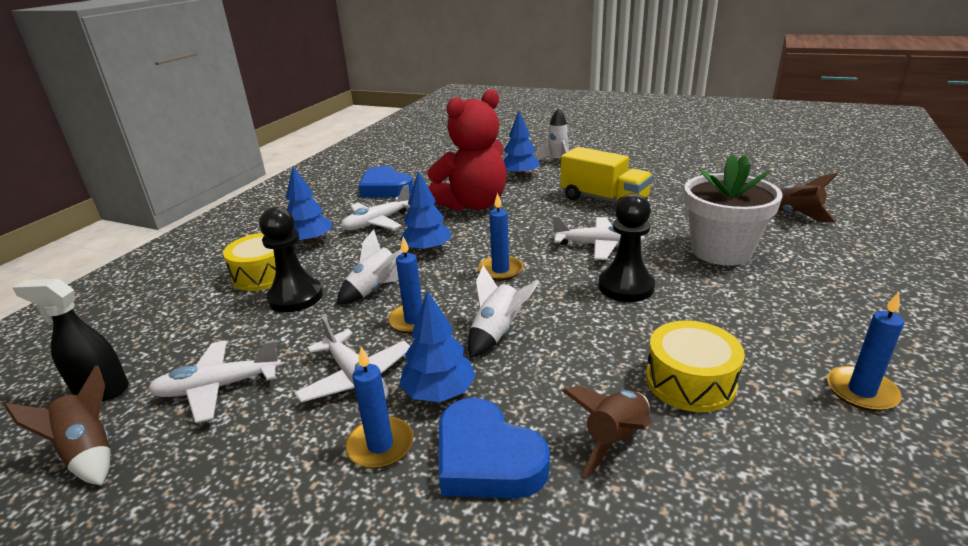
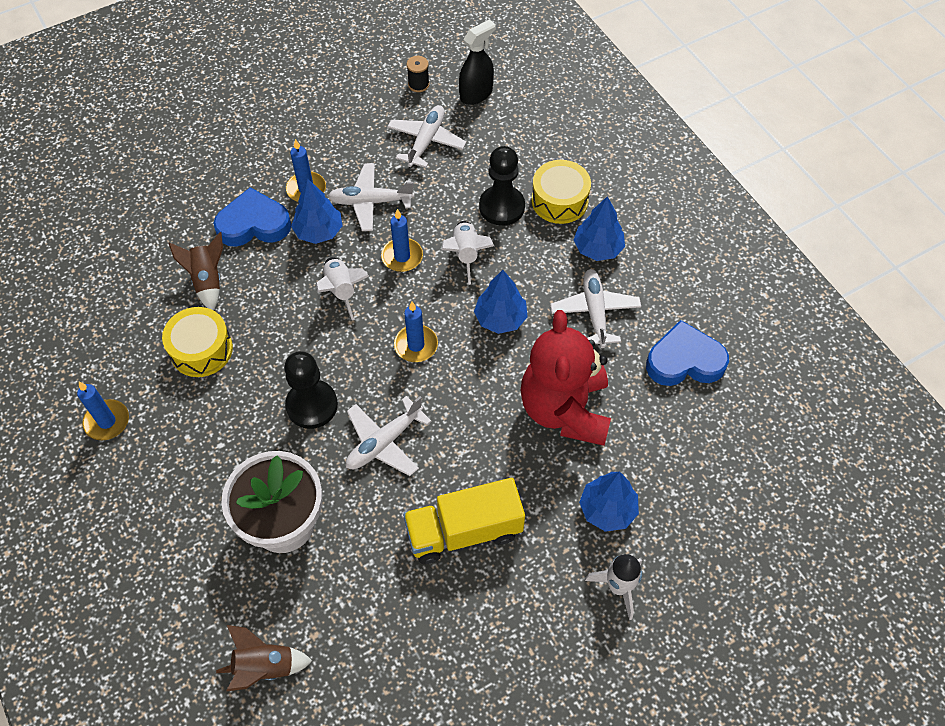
camera: 125 degrees right, 30 degrees up
(88, 453) = (418, 84): brown rocket -> black spool

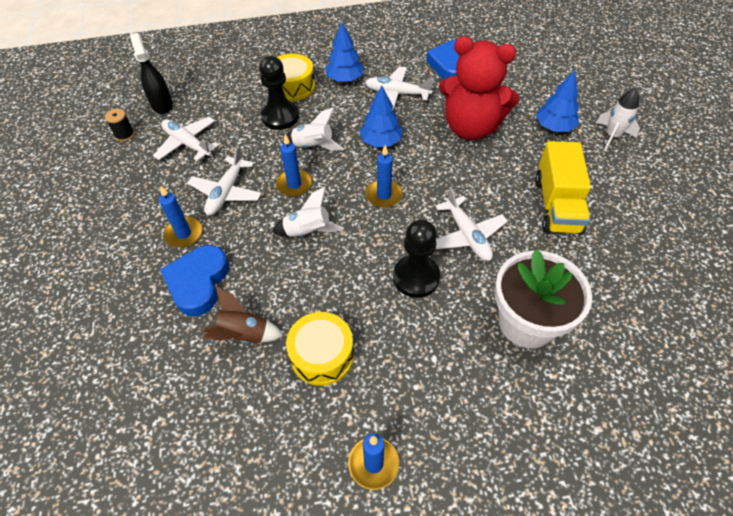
camera: 70 degrees left, 5 degrees down
(265, 667) = (661, 364): brown rocket -> none
(319, 231) = (236, 234): blue tree -> none

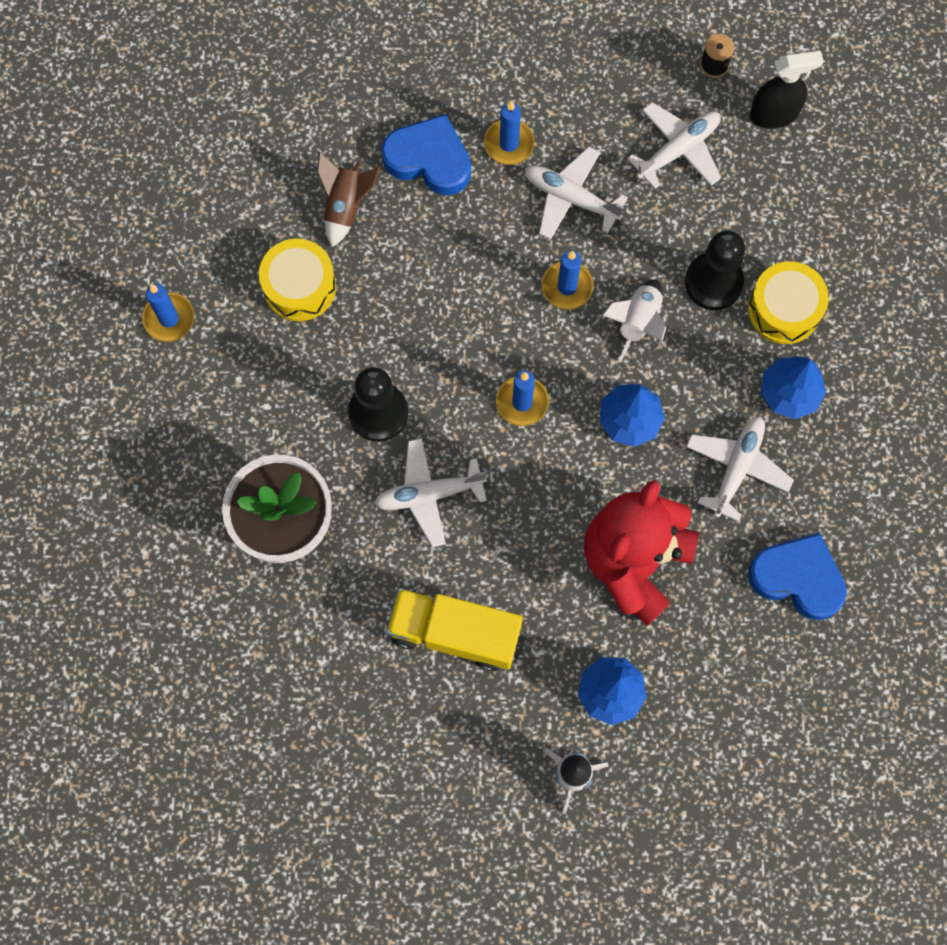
camera: 100 degrees right, 20 degrees up
(308, 232) = (479, 294): white rocket -> none

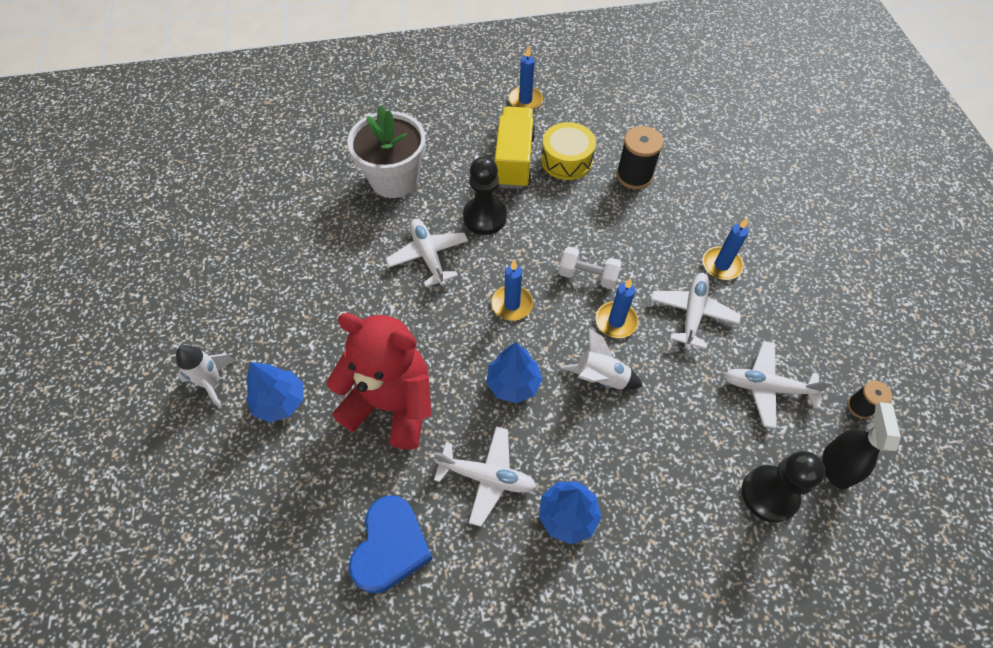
camera: 80 degrees right, 15 degrees down
(345, 206) = (634, 175): brown rocket -> black spool
(429, 159) = (688, 217): blue heart -> none
(455, 633) = (324, 287): yellow truck -> yellow truck (514, 161)
(496, 303) = (588, 276): none -> white dumbbell
(678, 149) = (767, 388): white plane -> white plane turned 150 degrees clockwise
(713, 282) = (654, 433): black pawn -> black pawn (769, 494)
(774, 114) = (837, 465): black spray bottle -> black spray bottle turned 150 degrees counterclockwise
(784, 309) = (648, 500): yellow drum -> none

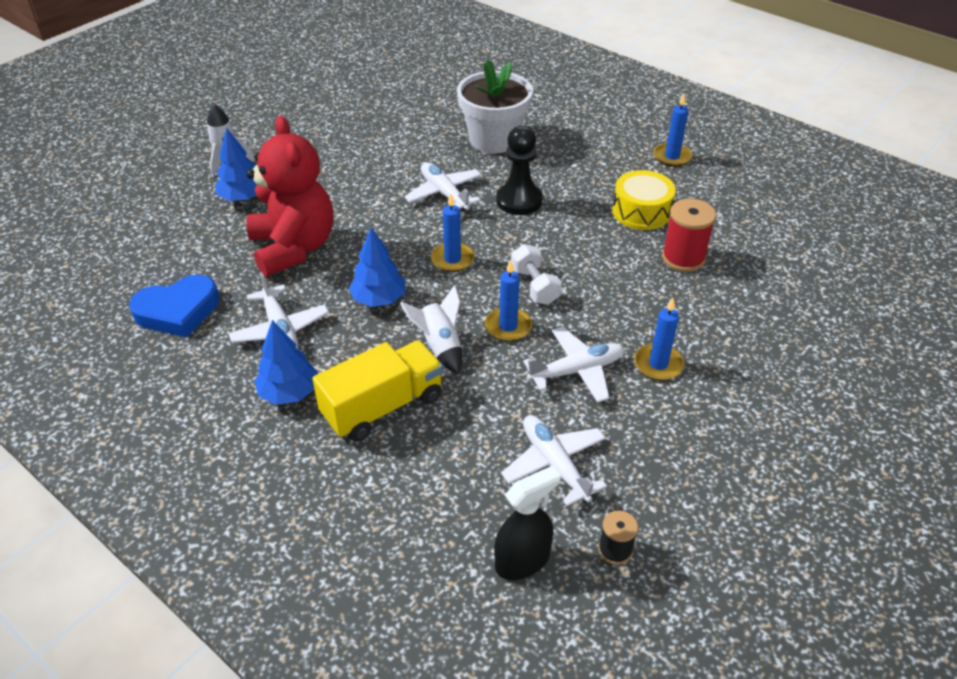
camera: 50 degrees right, 15 degrees down
(428, 256) = (444, 194): white plane -> white plane turned 60 degrees counterclockwise
(514, 161) = (598, 185): yellow truck -> yellow truck (382, 406)
(634, 175) = (683, 258): black spool -> red spool
(769, 494) = (437, 520): black pawn -> none

